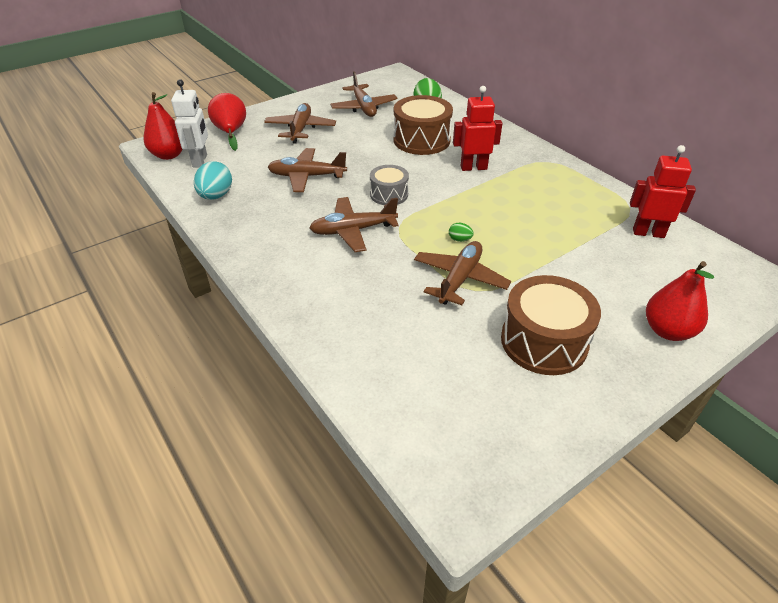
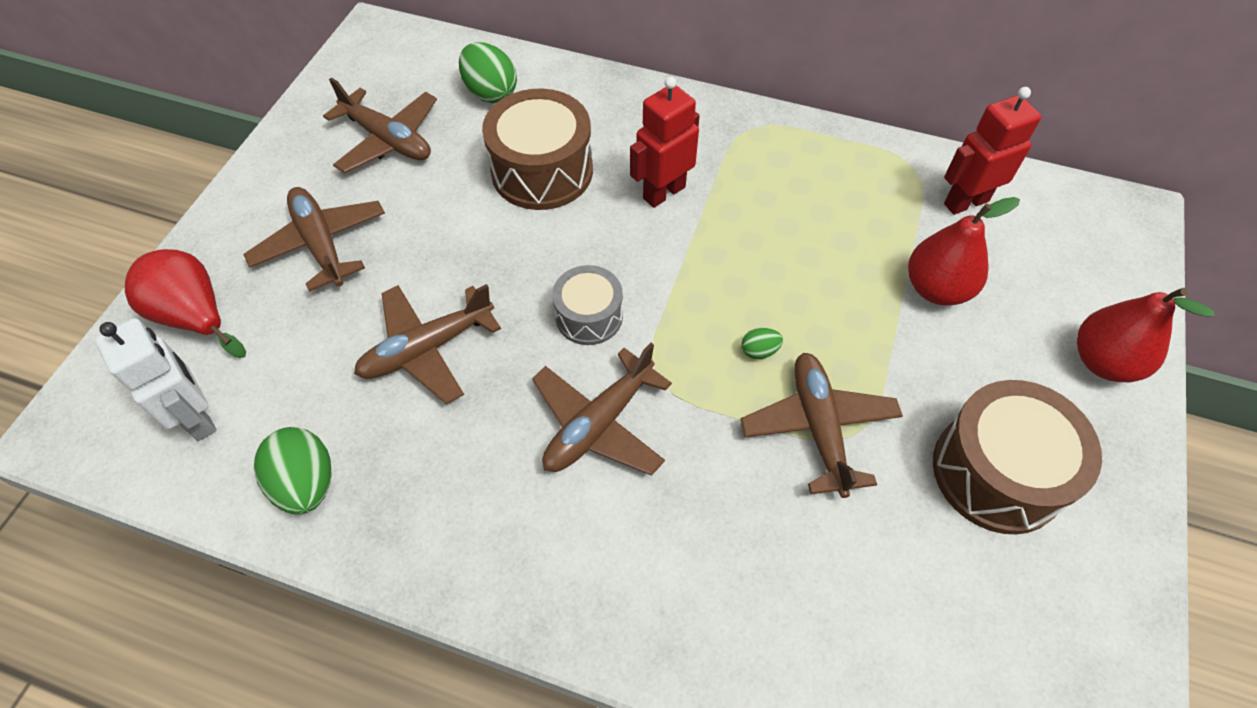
camera: 35 degrees left, 15 degrees up
(169, 155) = (121, 437): red pear -> red pear (936, 289)
(216, 196) = (306, 483): turquoise egg -> green egg

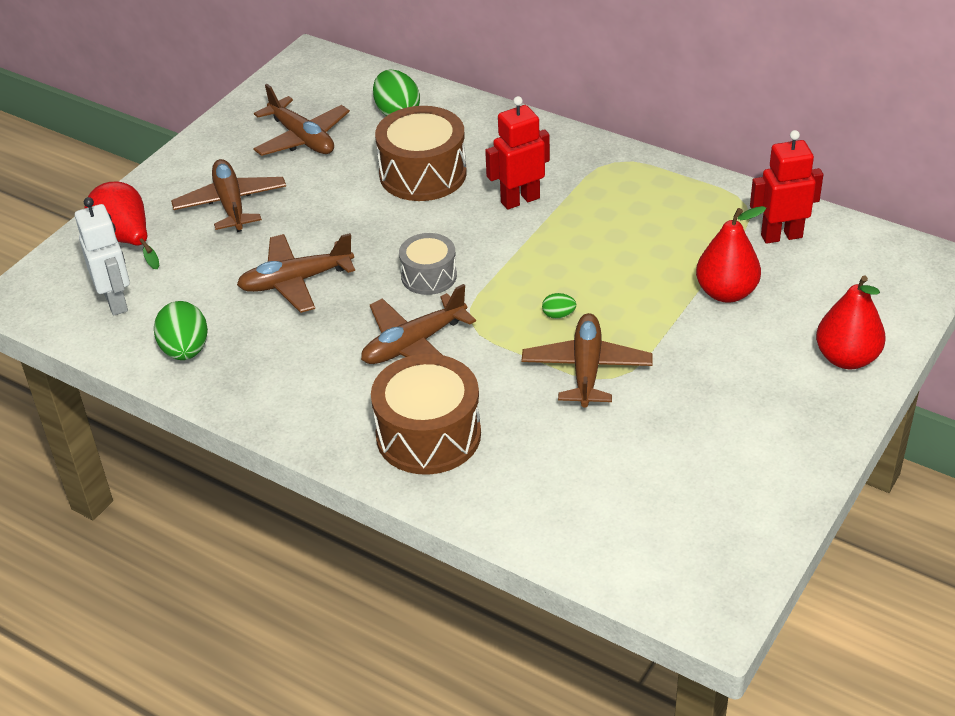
camera: 15 degrees right, 15 degrees down
(997, 472) = (720, 415): brown drum -> brown drum (428, 435)

